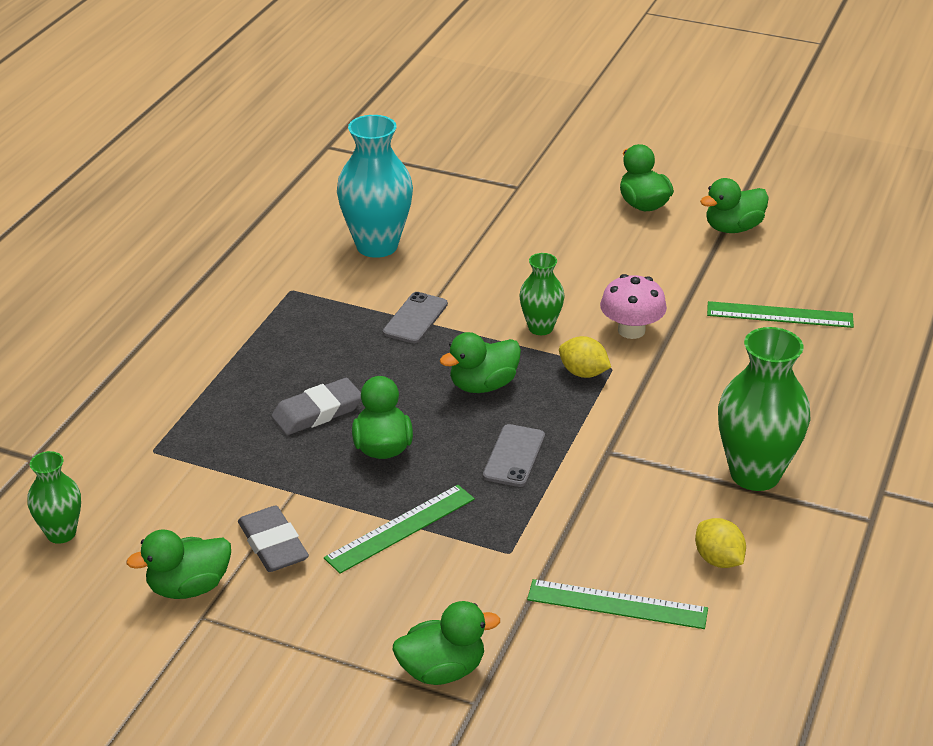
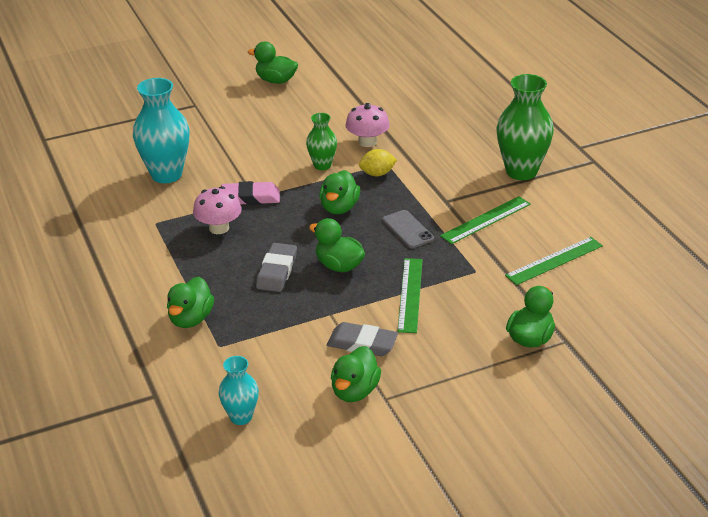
camera: 45 degrees left, 0 degrees up
(61, 533) = (241, 417): green vase -> turquoise vase
(337, 331) = (219, 228): none -> pink mushroom
(415, 318) = (250, 197): grey phone -> pink eraser
(718, 560) = (563, 215): yellow lemon -> none
(733, 228) = (338, 69): green duck -> green duck (191, 319)
(779, 315) = (422, 97): green ruler -> green ruler (486, 220)

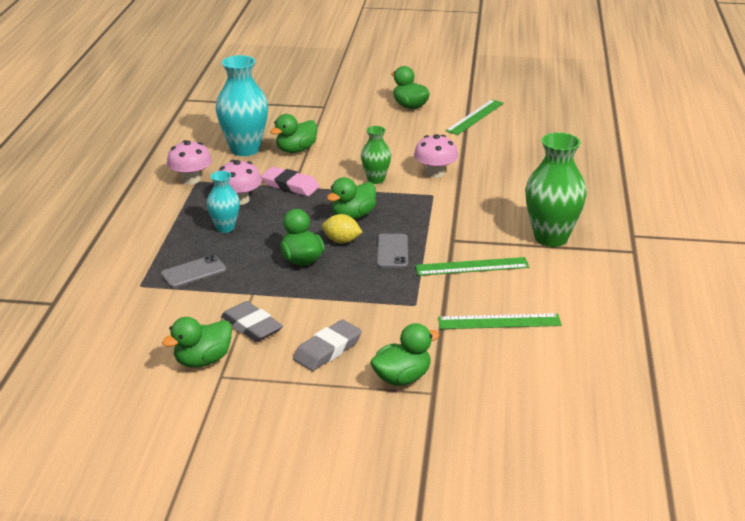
camera: 30 degrees right, 5 degrees down
(148, 223) = (191, 179): none -> pink mushroom
(191, 319) = (142, 258): green duck -> green duck (296, 150)
(241, 417) = (94, 344): turquoise vase -> turquoise vase (225, 228)
(255, 314) = (193, 272): none -> grey phone
(277, 271) = (247, 246): grey eraser -> grey eraser (327, 350)
(377, 174) = (415, 200): yellow lemon -> yellow lemon (341, 241)
(410, 294) = (335, 303): green ruler -> green ruler (475, 117)

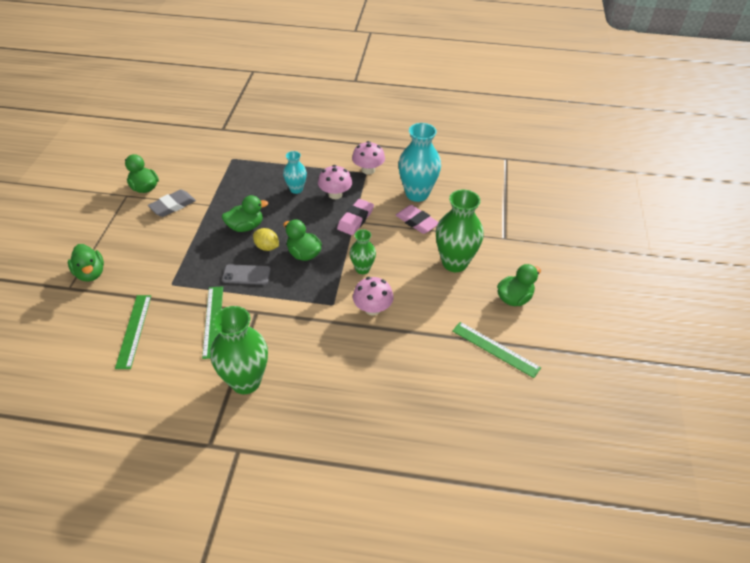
camera: 90 degrees right, 15 degrees up
(193, 272) = (242, 178): grey phone -> none
(296, 150) = (416, 222): green duck -> pink eraser
(327, 350) = (134, 239): grey eraser -> none
(341, 241) = (267, 247): yellow lemon -> yellow lemon turned 75 degrees counterclockwise
(363, 131) = (454, 263): none -> green vase

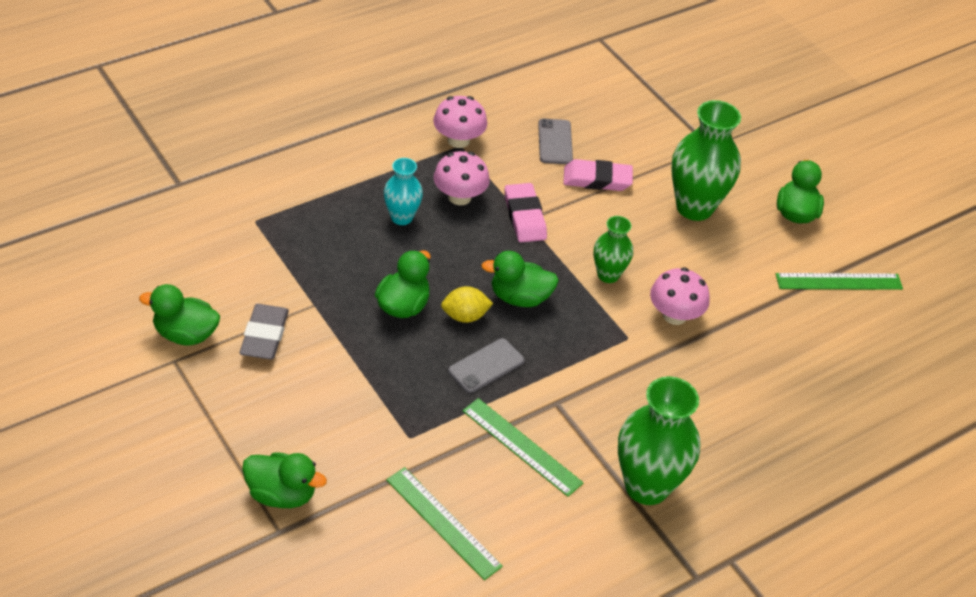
camera: 45 degrees left, 0 degrees up
(417, 194) = (555, 142): turquoise vase -> grey phone

